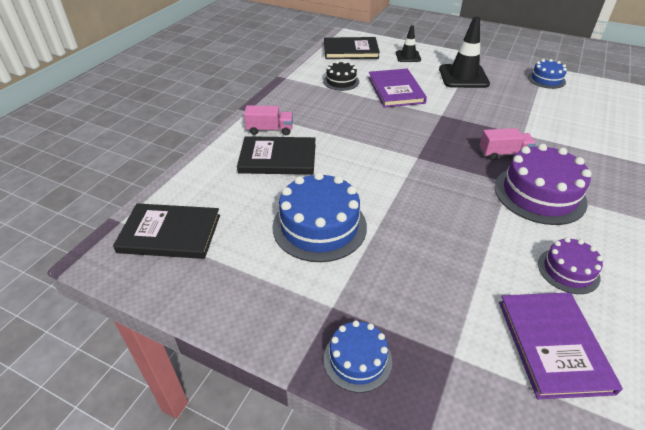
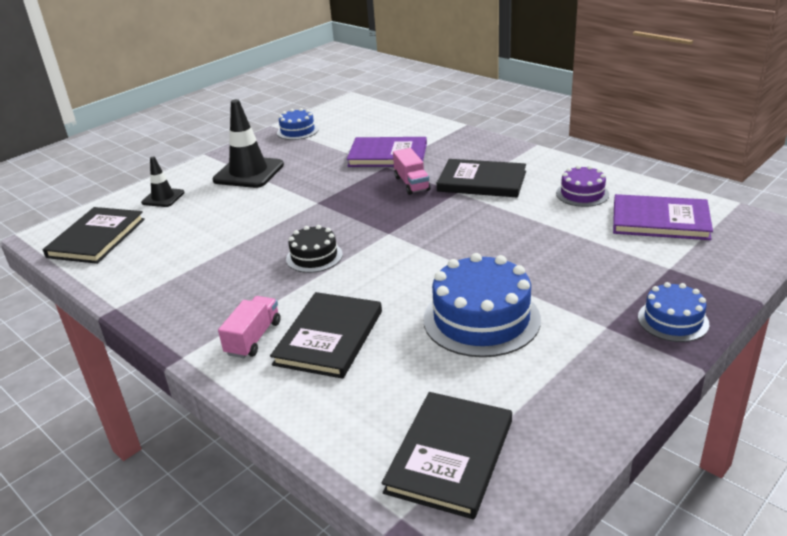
camera: 70 degrees left, 10 degrees down
(341, 81) = (177, 259): black cake -> black cake (314, 256)
(395, 90) = (238, 221): purple book -> purple book (387, 155)
(504, 153) = (411, 183): pink truck -> pink truck turned 150 degrees clockwise
(539, 194) = (482, 181): purple cake -> black book

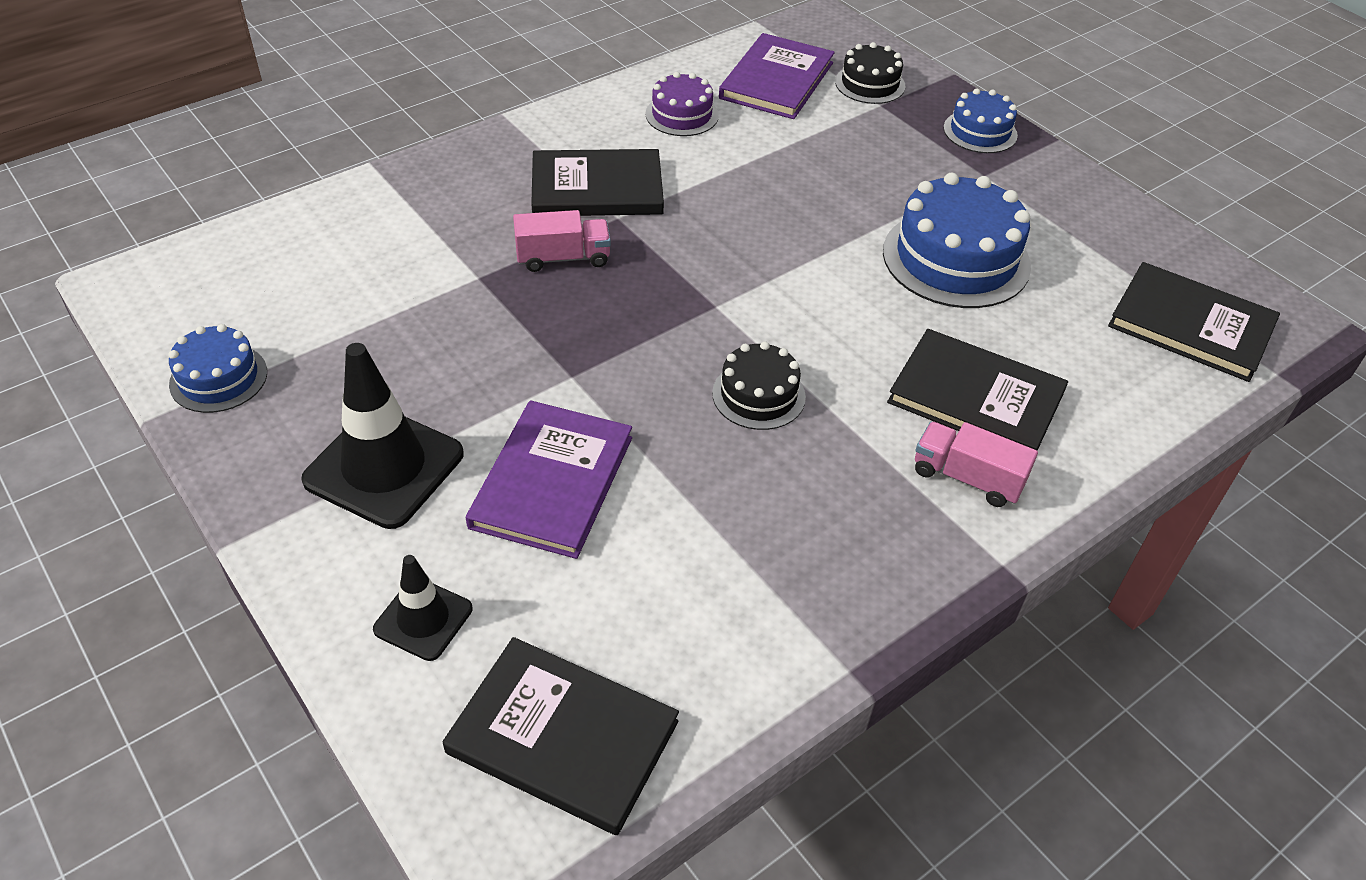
camera: 85 degrees left, 15 degrees up
(387, 155) = (434, 268): purple book -> purple book (552, 482)
(482, 181) = (597, 188): black book -> black book turned 60 degrees clockwise
(696, 260) = (870, 84): none -> black cake

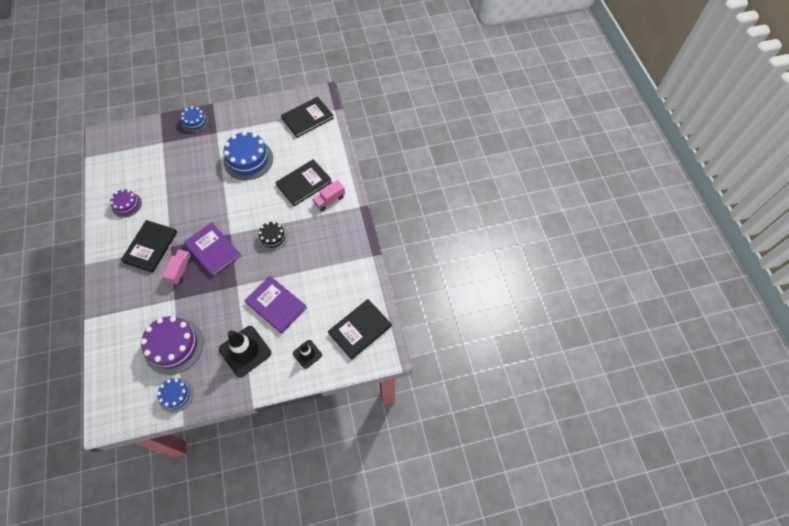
camera: 65 degrees left, 15 degrees up
(352, 323) = (174, 346): none -> purple cake
(777, 80) = (127, 167): purple book -> purple book (213, 250)
(870, 84) = (149, 140): black cake -> none

